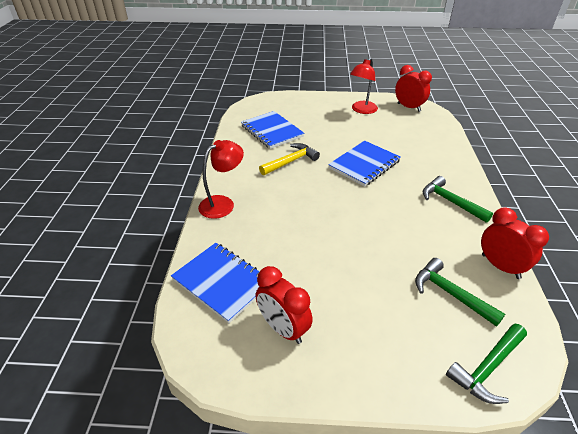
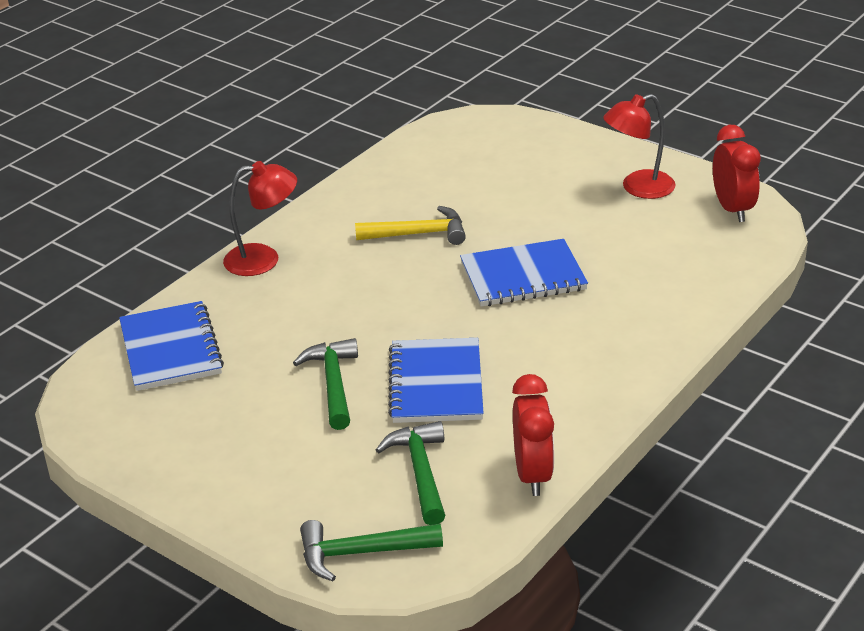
camera: 35 degrees right, 5 degrees down
(272, 131) = (444, 178): blue notebook -> blue notebook (436, 384)
(283, 328) = (186, 420): red clock -> none
(450, 201) = (582, 374): green hammer -> green hammer (333, 383)

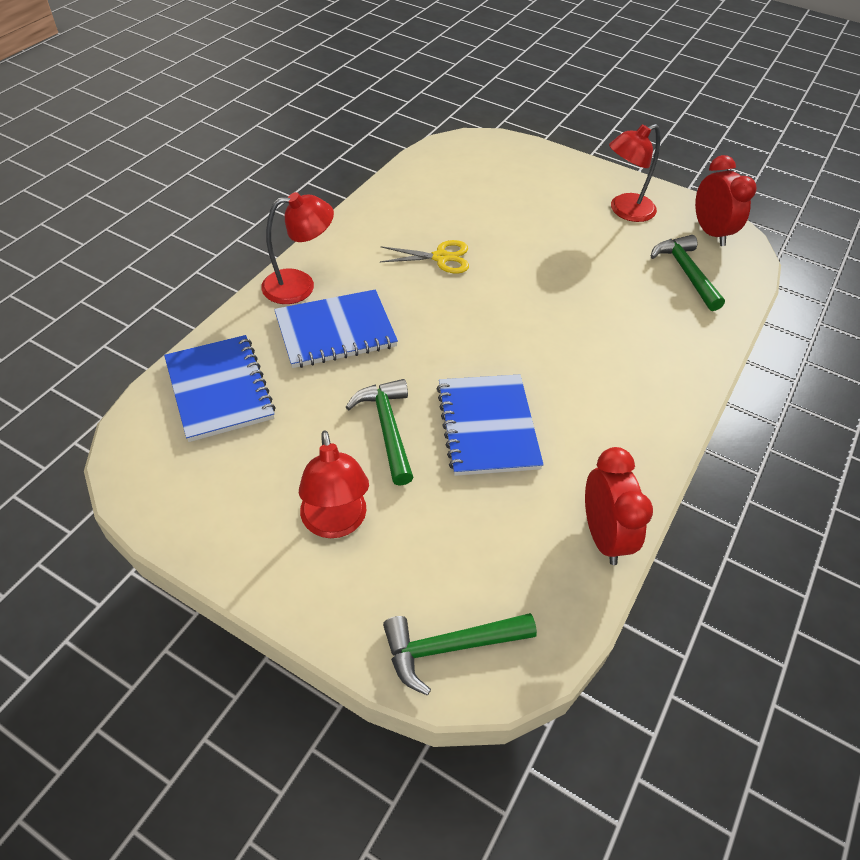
camera: 10 degrees left, 15 degrees up
(269, 458) = (336, 523): none -> red lamp
(419, 234) = (441, 258): yellow hammer -> yellow scissors
(420, 472) = (492, 536): green hammer -> green hammer (685, 272)
(523, 276) = (544, 303): blue notebook -> blue notebook (335, 331)

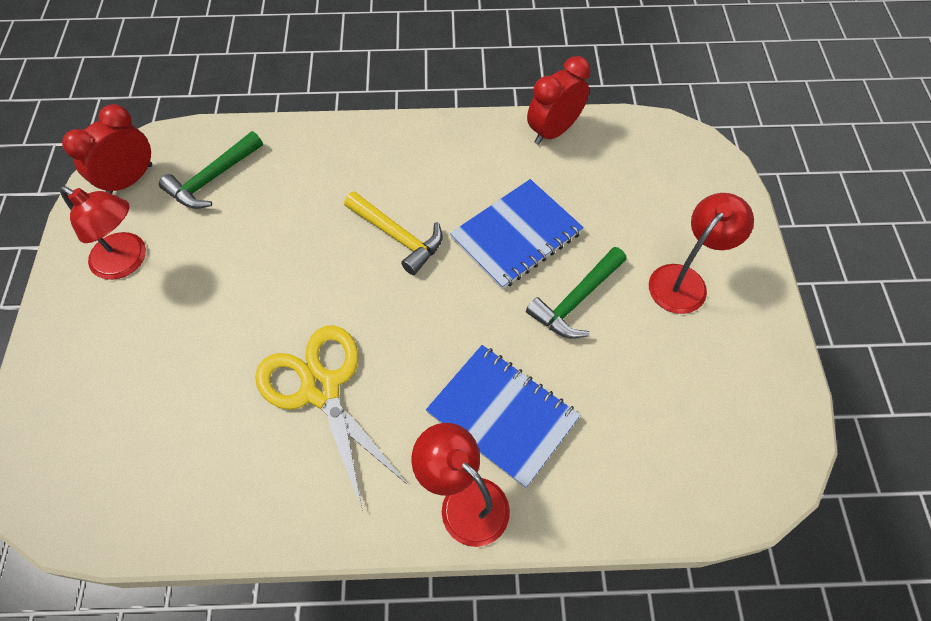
camera: 120 degrees left, 10 degrees up
(219, 389) = (651, 462): blue notebook -> none
(441, 258) = (321, 389): yellow scissors -> yellow scissors, size x1.70
(449, 647) = (701, 171): green hammer -> none
(545, 350) = (398, 237): none -> yellow hammer

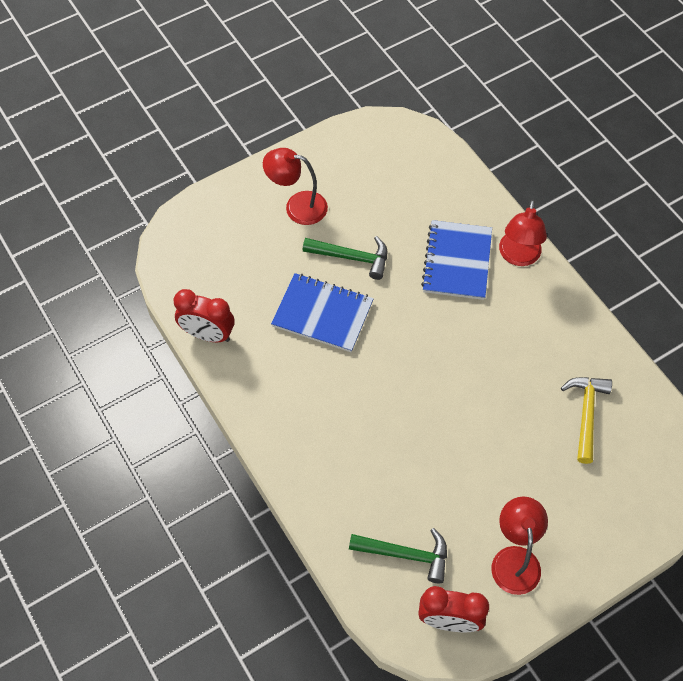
camera: 120 degrees left, 0 degrees up
(321, 389) = (511, 365): yellow scissors -> none
(398, 237) = (372, 387): yellow hammer -> yellow hammer (586, 414)

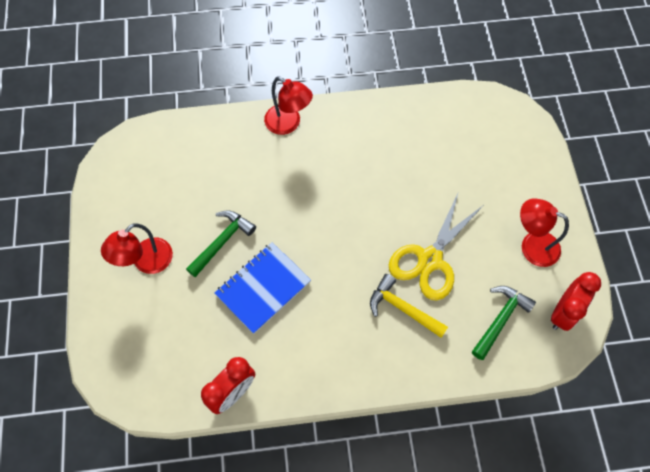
camera: 65 degrees left, 5 degrees up
(437, 456) = (430, 259): none -> yellow scissors
(457, 261) = (269, 167): blue notebook -> none
(586, 414) = (439, 144): yellow hammer -> yellow hammer (402, 308)

